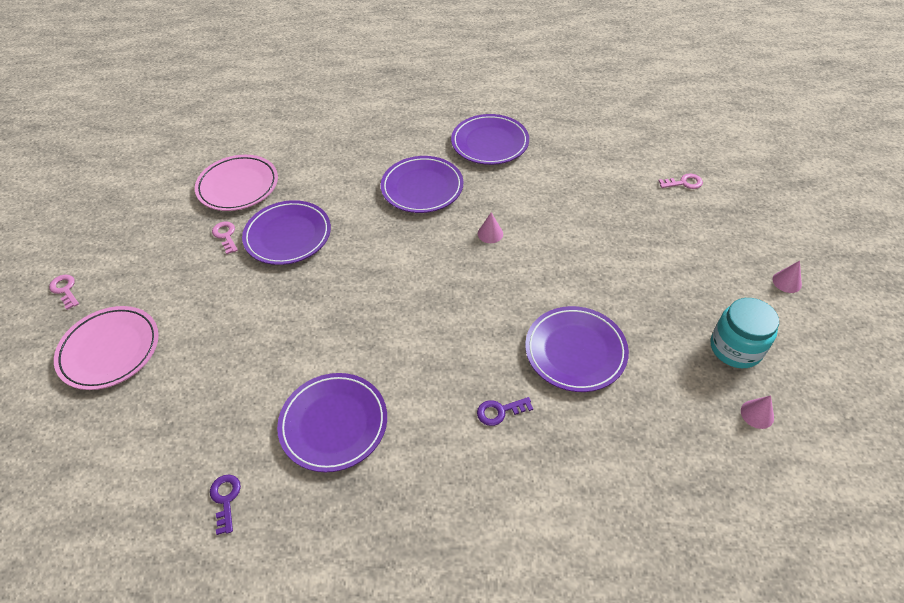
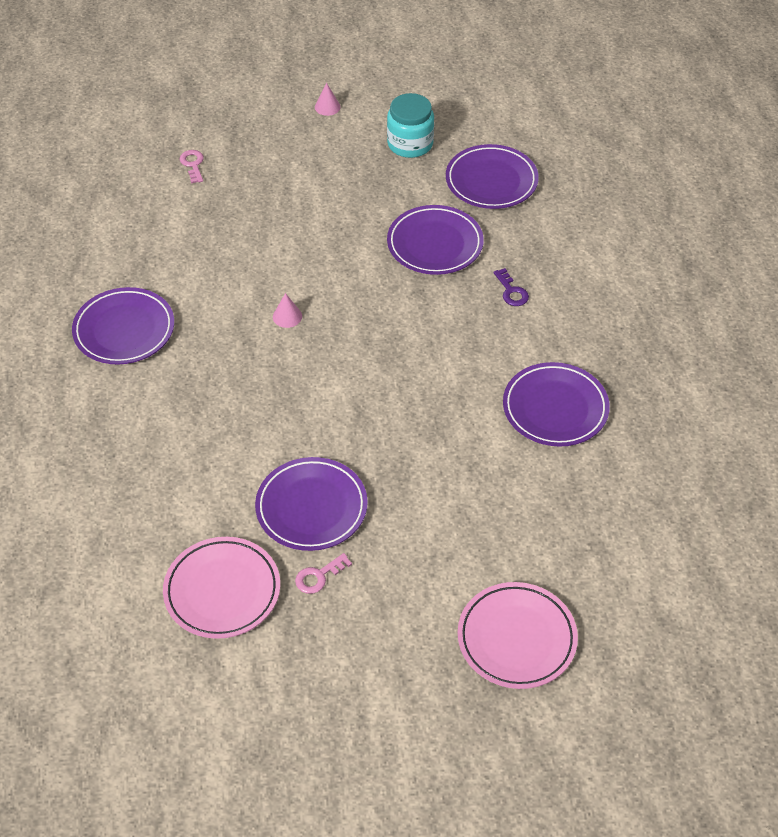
camera: 100 degrees left, 0 degrees up
(65, 290) = (437, 733): pink key -> none
(225, 499) = (651, 472): purple key -> none
(422, 188) = (214, 387): purple plate -> purple plate (491, 181)
(757, 414) = (474, 137): pink cone -> none

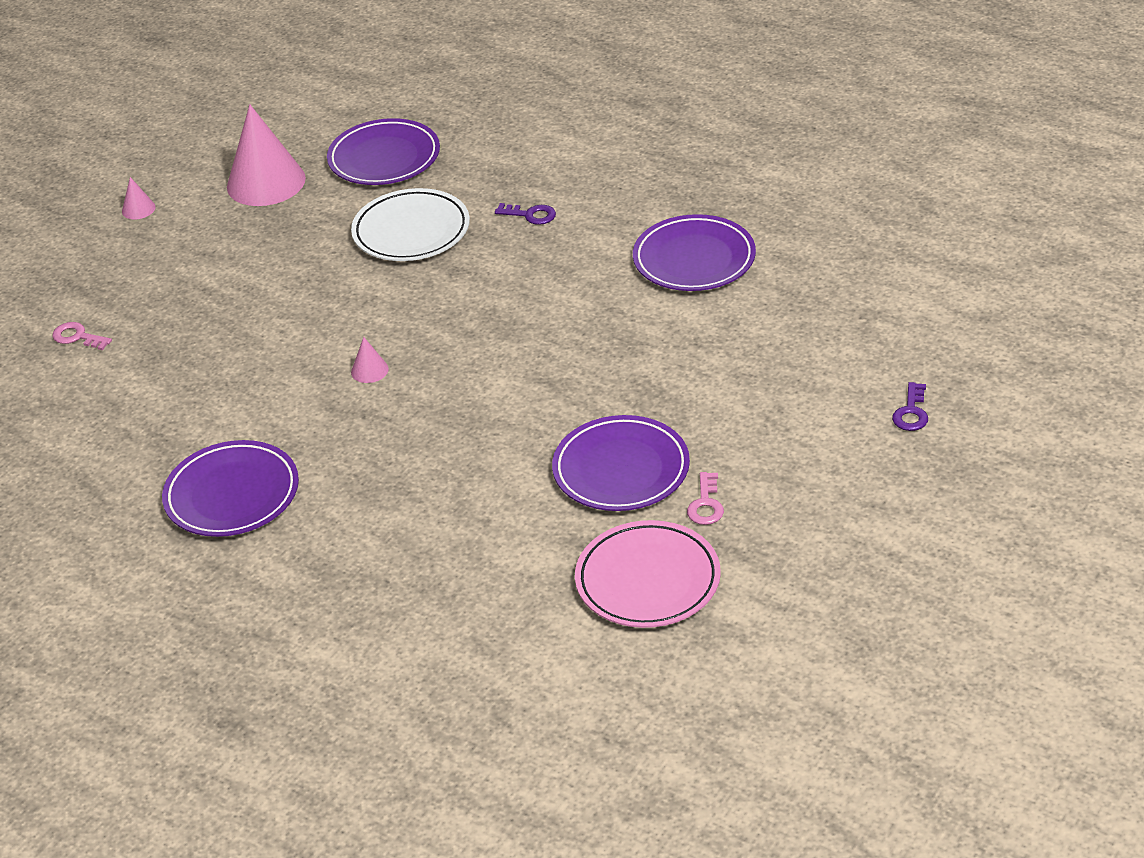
camera: 45 degrees left, 10 degrees down
(410, 144) = (266, 182): turquoise jar -> pink cone
(435, 244) = (411, 231): purple plate -> white plate
(516, 638) = (911, 412): pink plate -> purple key

